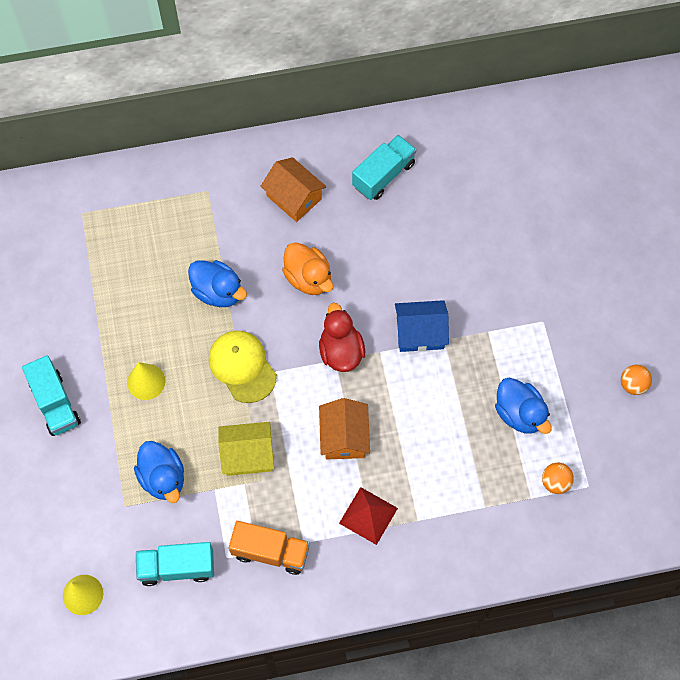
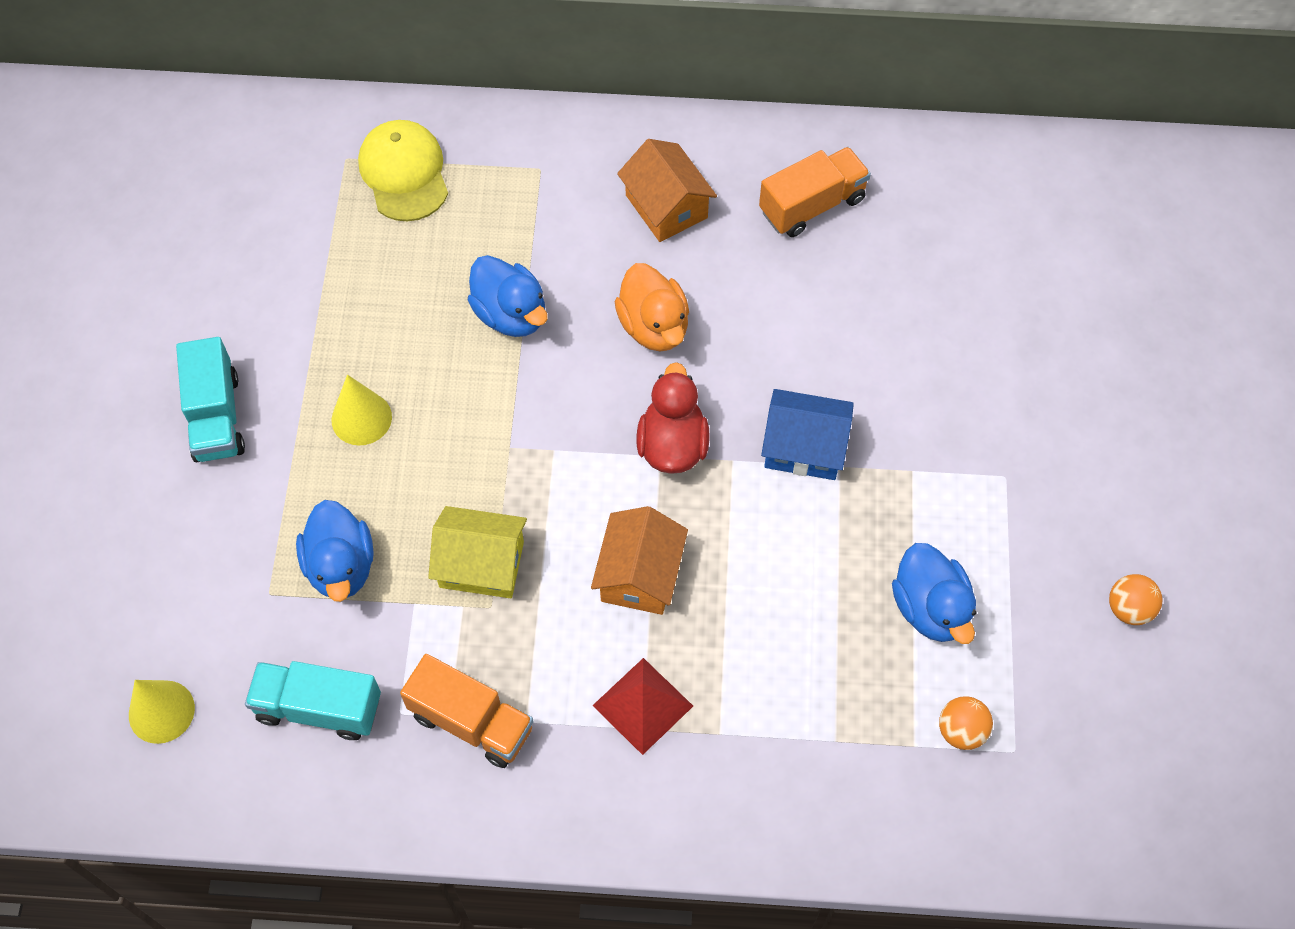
camera: 15 degrees right, 5 degrees down
(242, 366) = (513, 431): yellow cap -> yellow cap (404, 173)
(383, 175) = (812, 205): turquoise truck -> orange truck

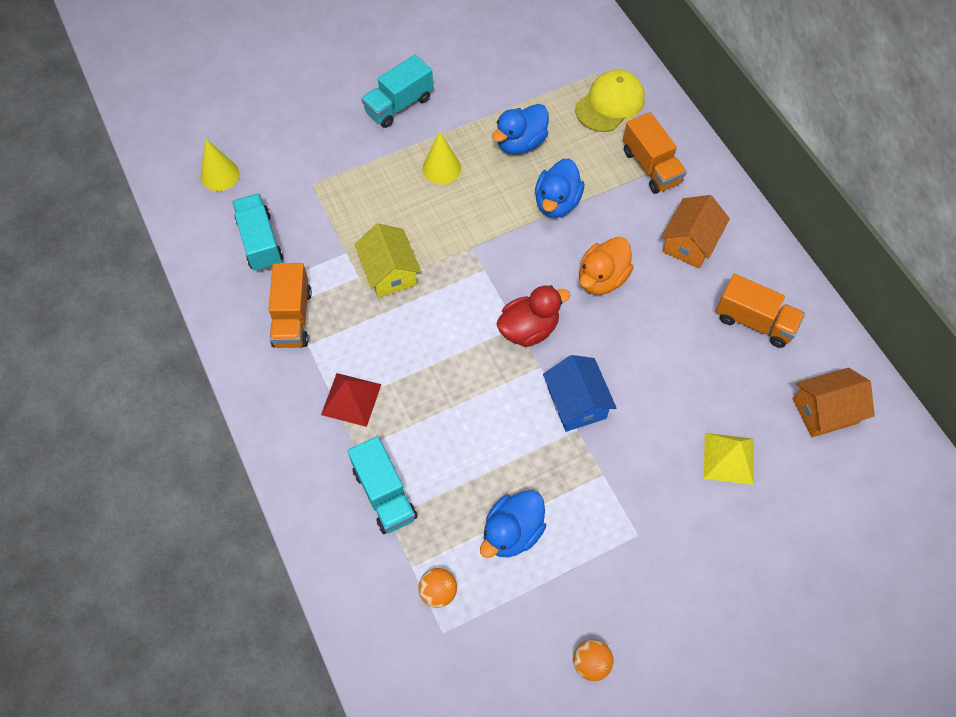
camera: 60 degrees right, 0 degrees up
(341, 566) = (347, 207): blue duck -> blue duck (520, 143)
(531, 184) = (651, 166): none -> orange truck
(640, 574) = (433, 355): orange house -> orange house (825, 411)
(799, 730) = (384, 494): none -> turquoise truck
(964, 332) = (728, 458): none -> yellow pyramid

